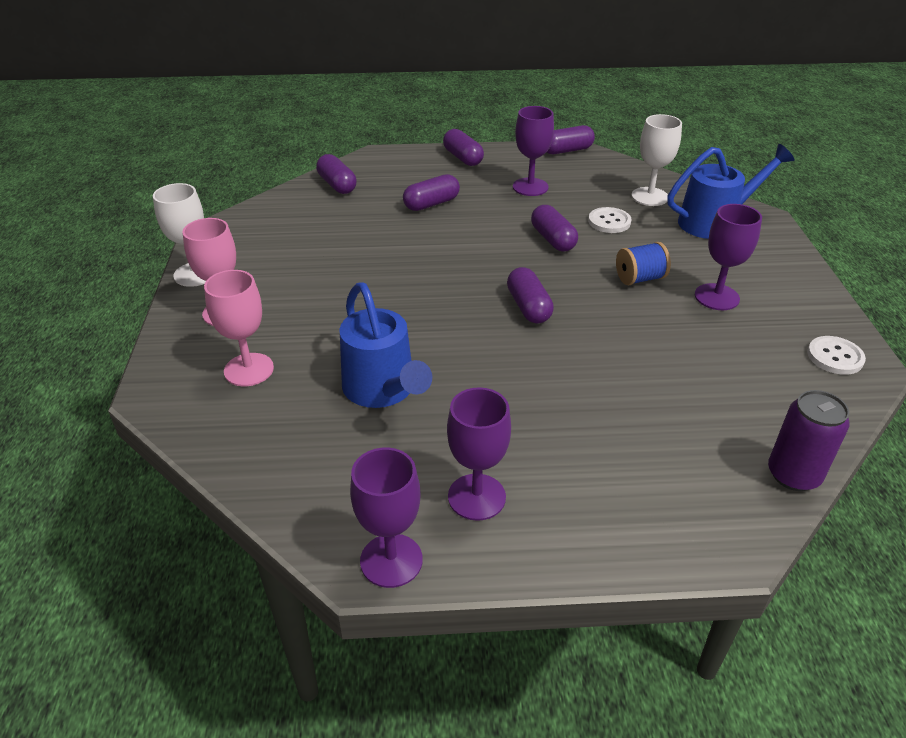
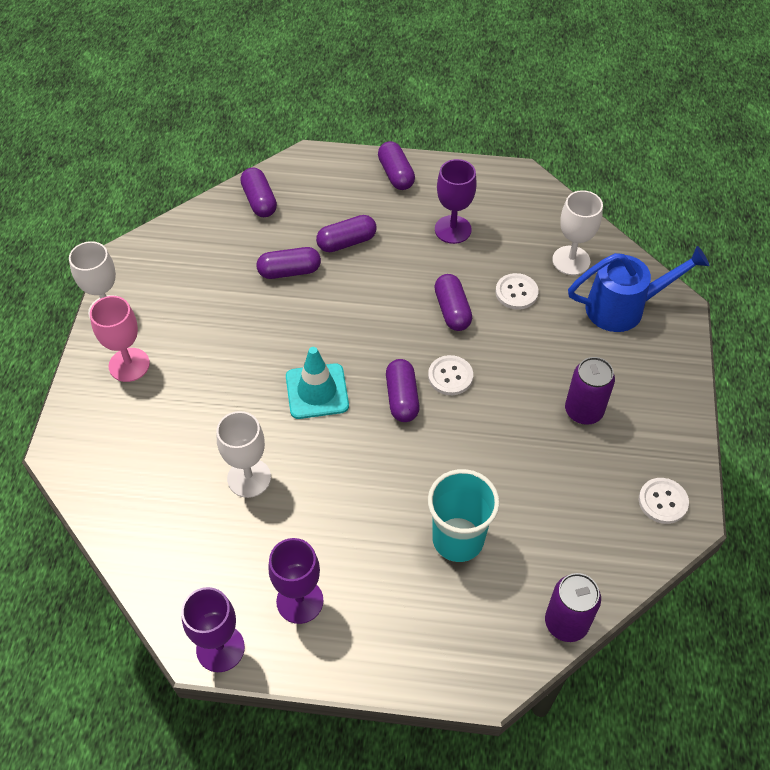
camera: 10 degrees right, 15 degrees up
(249, 370) = (140, 437): pink goblet -> none
(383, 390) = (249, 478): blue watering can -> white goblet
(437, 312) = (317, 391): none -> turquoise traffic cone
(567, 150) = (509, 176): purple capsule -> purple capsule (289, 271)
(571, 286) = (450, 376): none -> white button
(637, 415) = (458, 539): none -> turquoise cup
(640, 278) = (519, 376): blue spool -> none
(716, 297) = (583, 411): purple goblet -> purple can

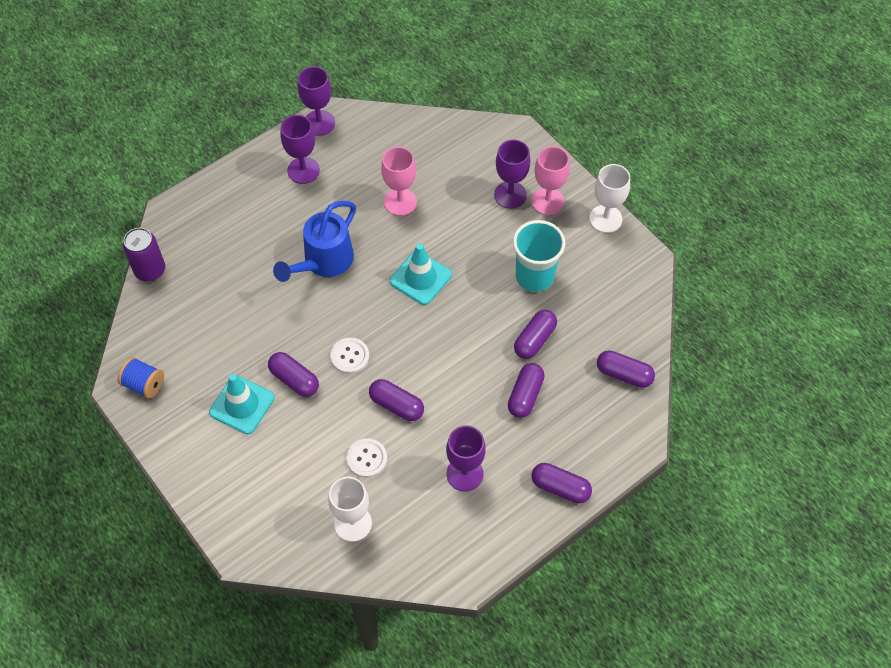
camera: 135 degrees right, 5 degrees up
(149, 398) = (510, 195): none -> purple goblet
(249, 478) = (400, 202): white goblet -> pink goblet
(402, 398) = (365, 317): purple capsule -> purple capsule (294, 379)
(458, 539) = (249, 264): turquoise cup -> turquoise cup (534, 276)
(583, 411) = (242, 405): purple can -> turquoise traffic cone
(624, 308) = (279, 513): blue watering can -> blue watering can (323, 262)
(663, 501) = (144, 384): white button -> blue spool

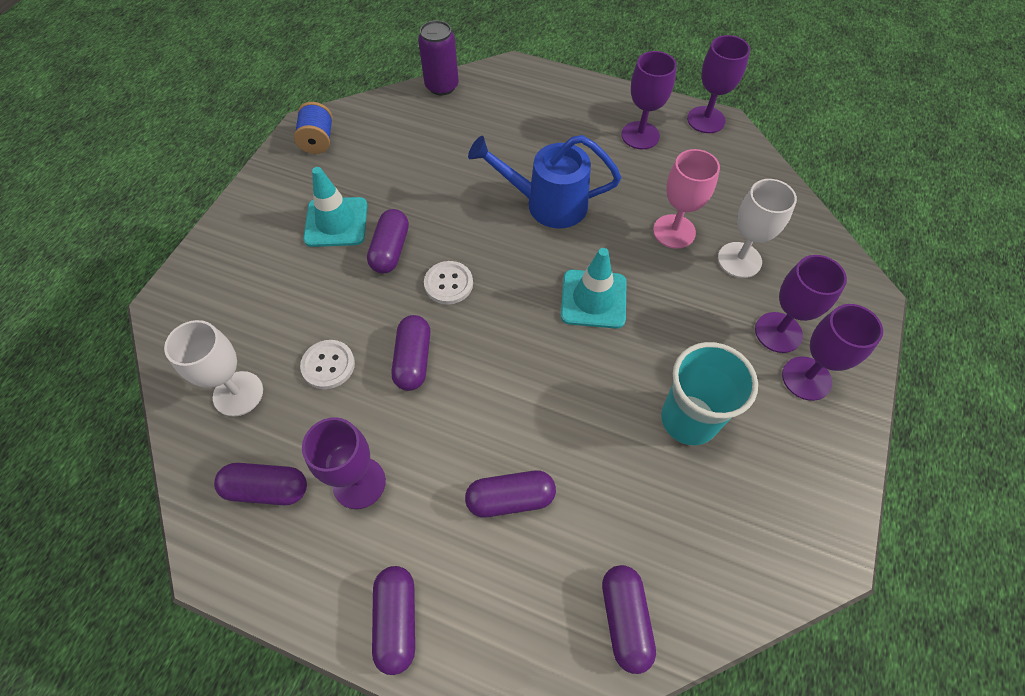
camera: 60 degrees right, 0 degrees up
(534, 339) = (598, 467): purple capsule -> purple capsule (267, 489)
(547, 201) = (806, 378): pink goblet -> purple goblet
(605, 219) = (843, 463): white goblet -> white goblet (739, 260)

